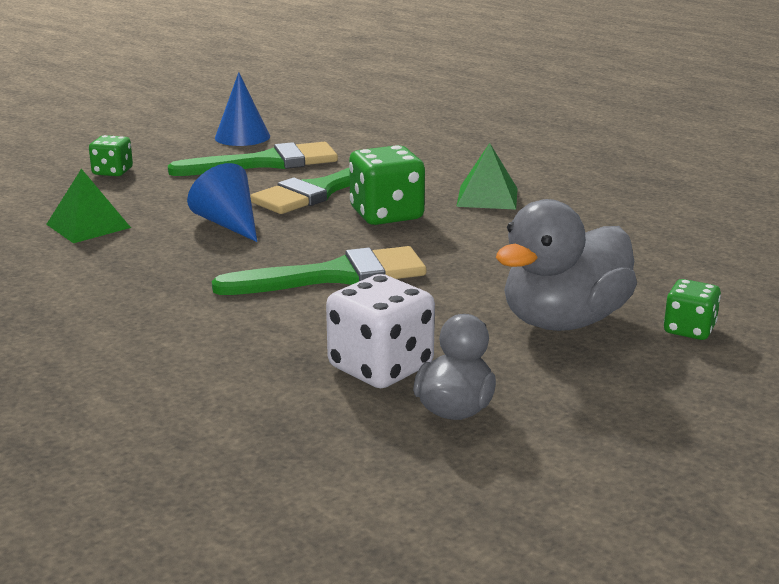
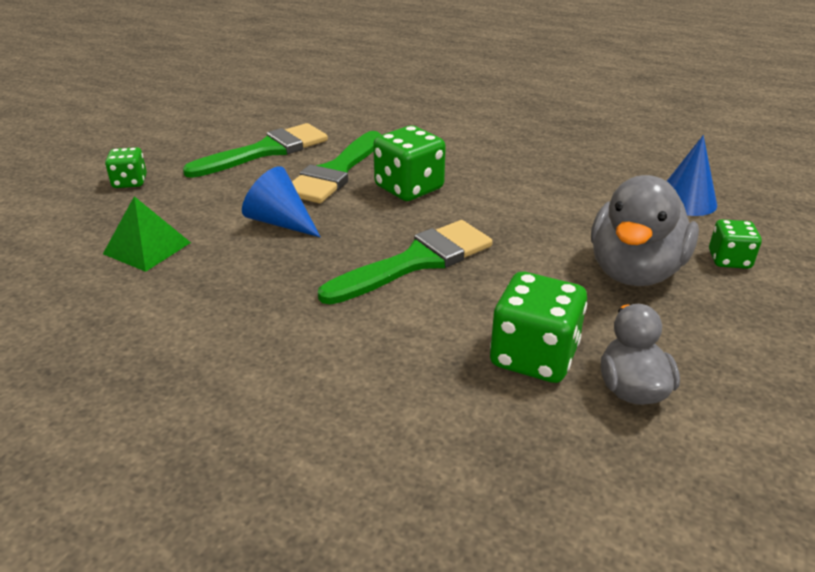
camera: 20 degrees left, 10 degrees up
(242, 137) = (225, 127): blue cone -> blue cone (686, 201)
(380, 367) = (534, 356): white dice -> green dice
(487, 197) = (475, 157): green pyramid -> none

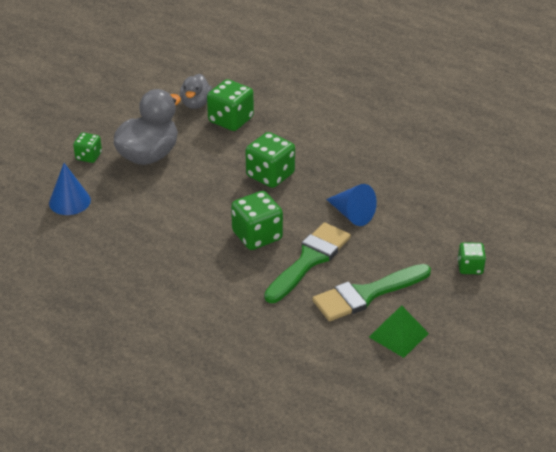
camera: 170 degrees left, 5 degrees up
(147, 248) = (435, 203): green pyramid -> green pyramid (398, 335)
(416, 261) = (270, 175): green brush -> green dice

